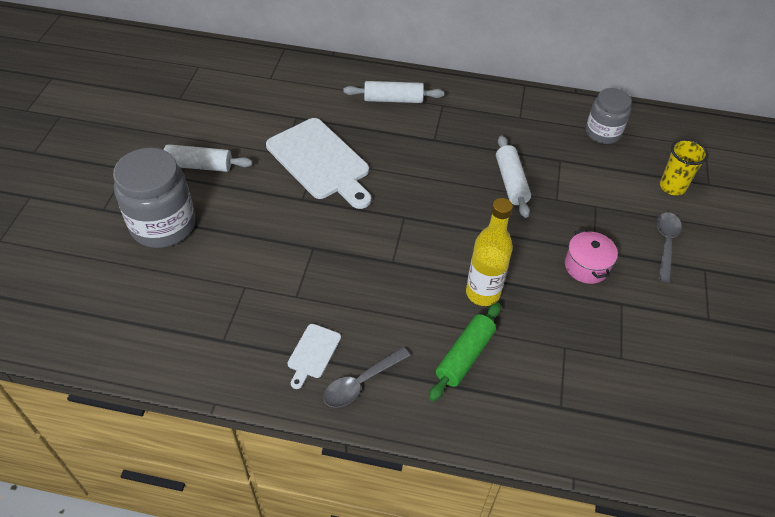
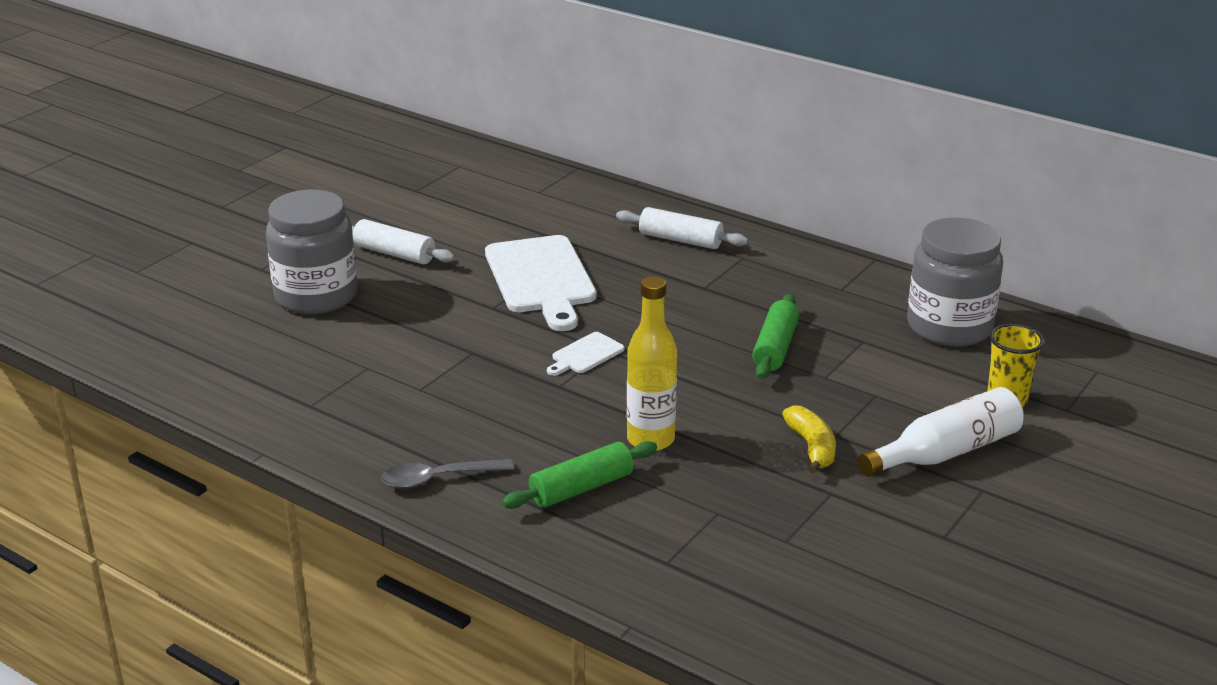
camera: 25 degrees right, 20 degrees down
(313, 353) = (402, 441): white cutting board -> white cutting board (585, 355)
(511, 182) = (775, 348): white rolling pin -> green rolling pin
(586, 266) = (811, 447): pink pot -> yellow banana
(602, 133) = (949, 327): grey jar -> grey jar, size x1.58
(665, 243) = (945, 452): grey spoon -> white bottle

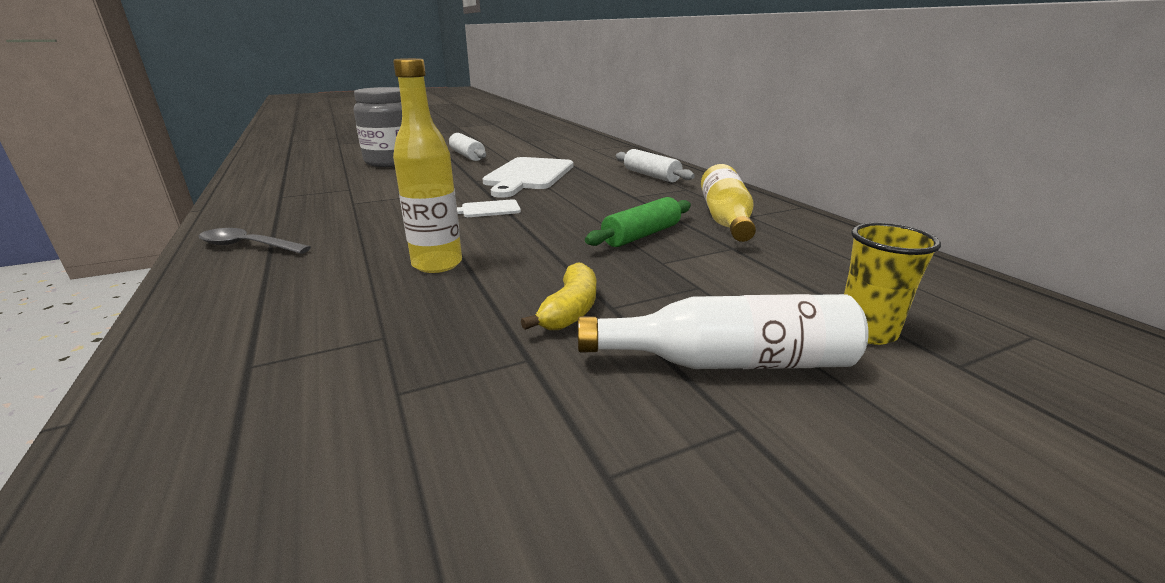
camera: 30 degrees right, 5 degrees down
(581, 488) = (319, 280): green rolling pin -> none
(824, 301) = (725, 219): none -> yellow bottle
(949, 327) = (840, 257): grey jar -> none

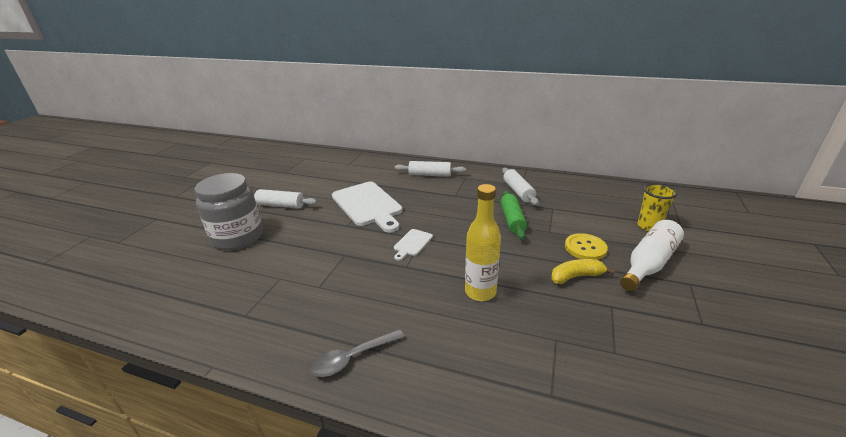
camera: 45 degrees left, 5 degrees up
(570, 310) = (576, 276): yellow banana -> yellow banana turned 75 degrees counterclockwise
(667, 296) = (585, 248): none -> yellow button
(725, 219) = (518, 192): yellow bottle -> white rolling pin

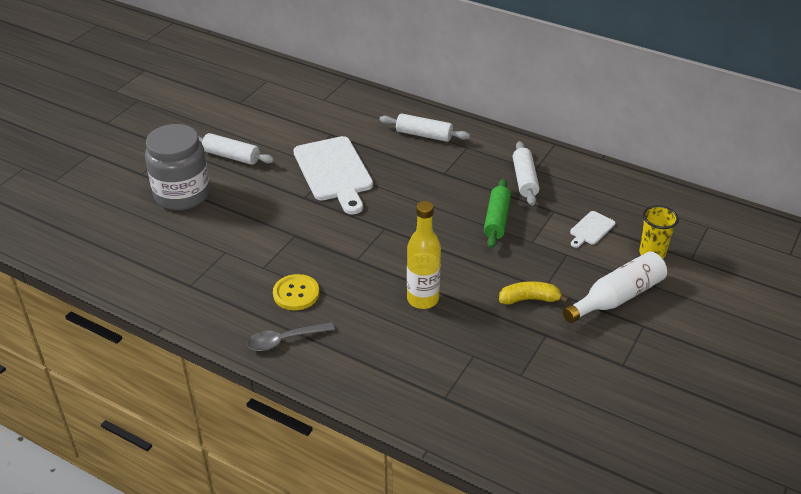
camera: 10 degrees right, 10 degrees up
(412, 243) = (371, 233): white cutting board -> white cutting board (591, 229)
(585, 248) = (560, 268): yellow button -> yellow button (296, 293)

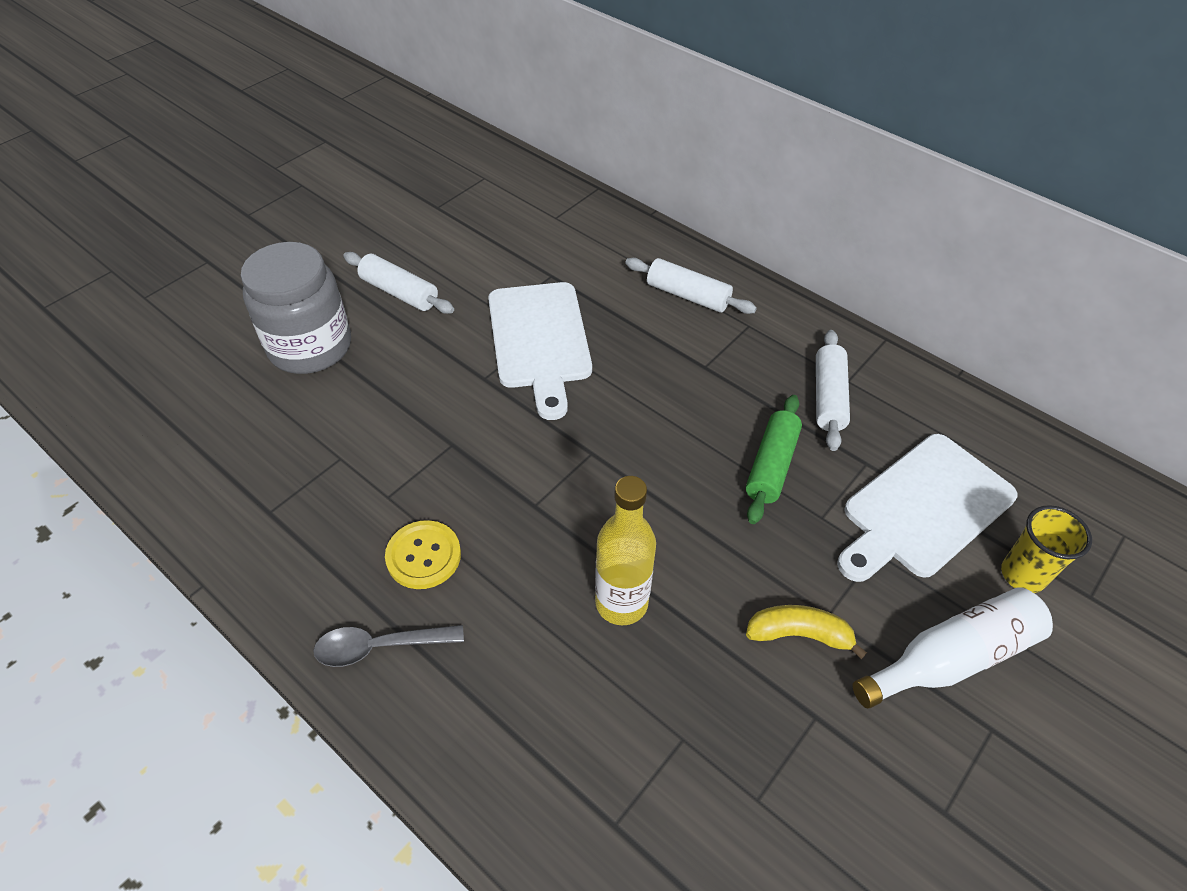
camera: 10 degrees right, 10 degrees up
(591, 229) = (923, 508): white cutting board -> white cutting board, size x2.19

